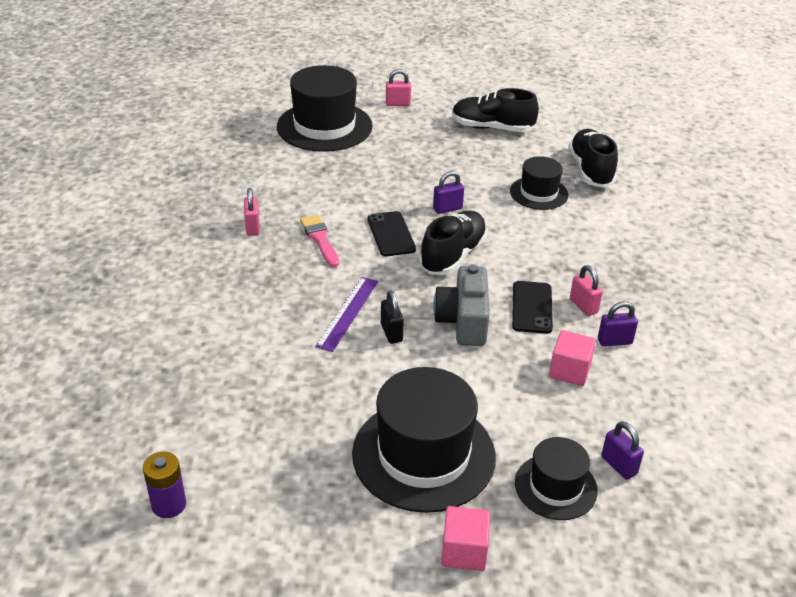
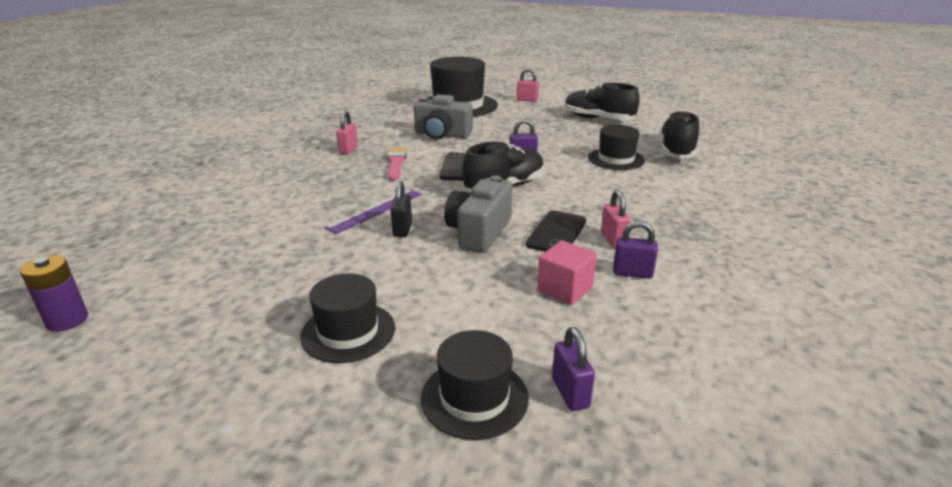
camera: 20 degrees right, 10 degrees down
(339, 183) = (442, 134): none -> grey camera
(423, 454) = (348, 332): black hat -> black hat, size x0.56
(464, 551) = (309, 442): pink cube -> none

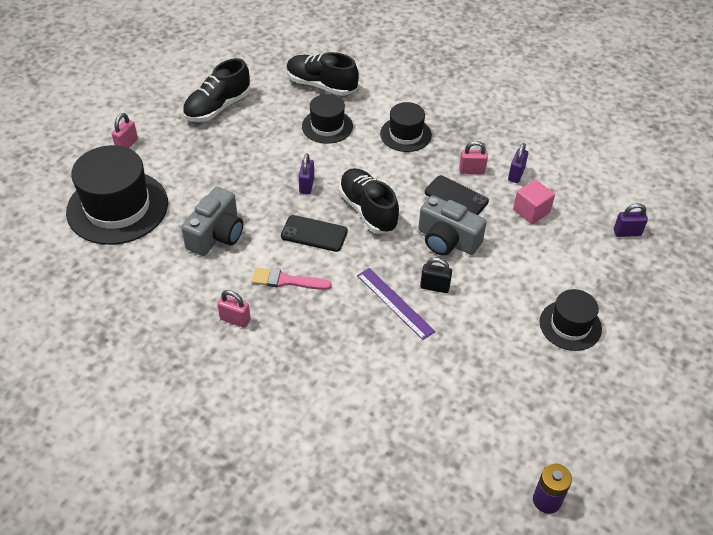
camera: 80 degrees left, 20 degrees up
(474, 397) = (630, 271): black hat -> black hat (405, 134)

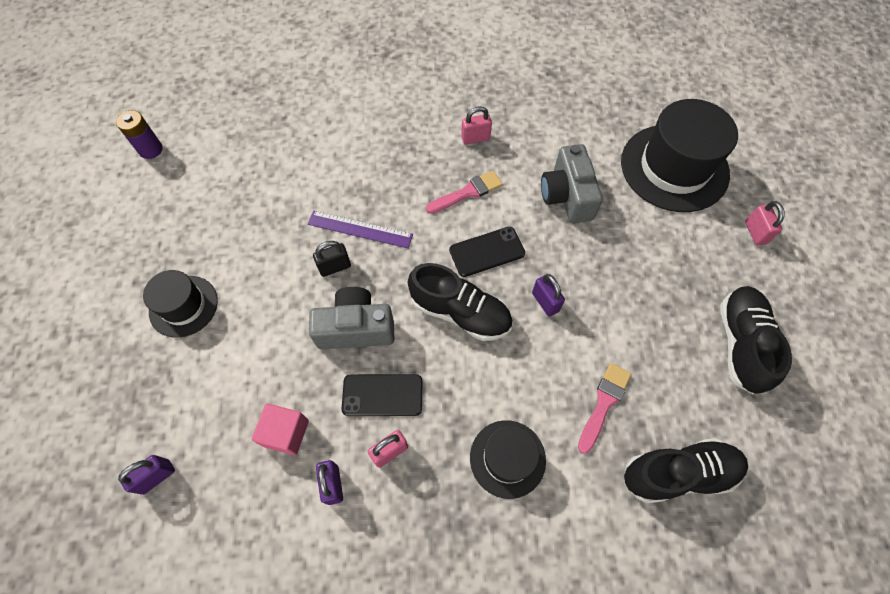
camera: 145 degrees right, 15 degrees up
(327, 126) = (604, 403): black hat -> pink brush

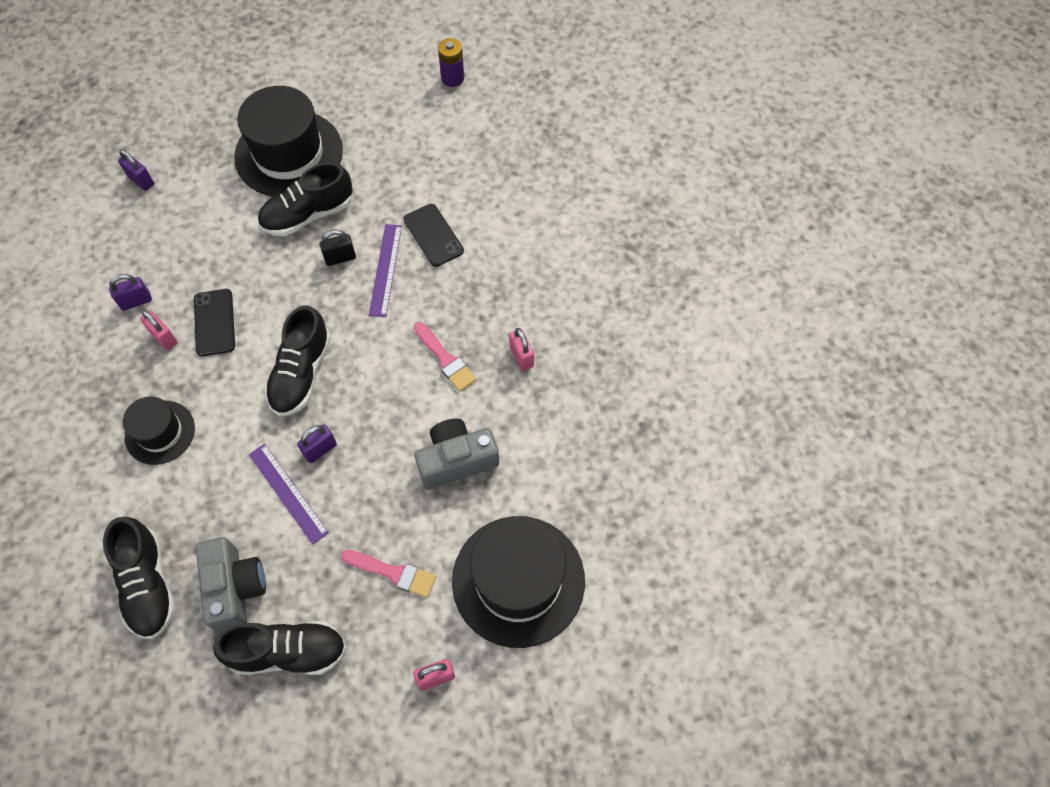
camera: 80 degrees right, 0 degrees up
(183, 306) = (289, 153): black hat -> black hat, size x1.79
(271, 292) = (308, 214): none -> black shoe
(286, 433) = (178, 258): pink cube -> none
(335, 267) = (340, 258): black padlock -> black padlock turned 75 degrees counterclockwise
(356, 328) = (277, 288): grey camera -> grey camera (235, 588)
(487, 252) = (373, 388): black phone -> black phone (433, 235)
(587, 333) = (288, 493): none -> purple ruler
(604, 403) = (215, 513): pink brush -> pink brush (393, 573)

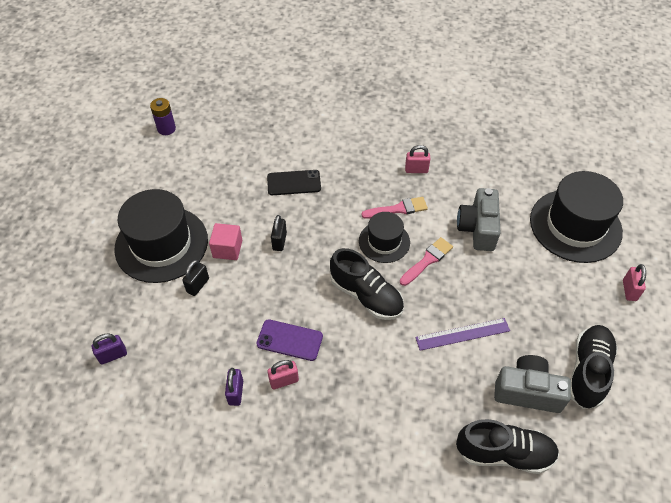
camera: 65 degrees left, 10 degrees down
(160, 432) = (372, 408): black hat -> black hat (384, 241)
(214, 322) = (289, 340): black phone -> purple phone
(250, 210) = (198, 285): none -> black padlock
(308, 214) = (227, 249): black shoe -> pink cube
(320, 449) = (435, 303): purple padlock -> none
(385, 269) = (306, 218): purple ruler -> none
(393, 573) = (548, 290): pink brush -> pink brush (427, 260)

